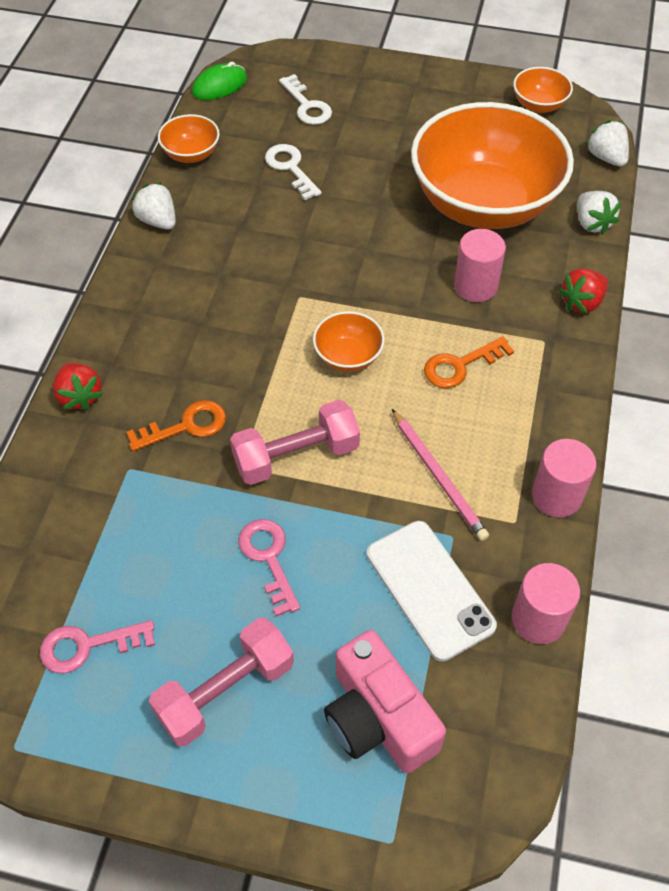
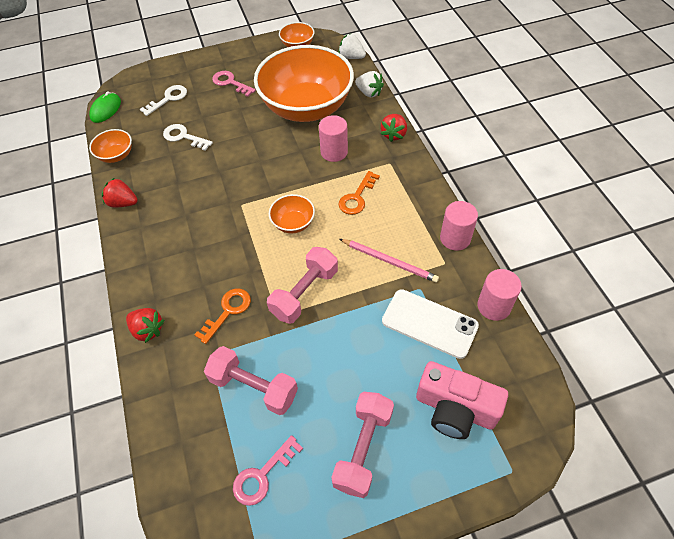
camera: 30 degrees left, 0 degrees up
(151, 536) = (253, 387): none -> pink dumbbell
(158, 221) = (123, 203): white strawberry -> red strawberry
(268, 558) = (331, 358): pink key -> pink key (230, 83)
(307, 106) = (168, 99): white key -> white key turned 75 degrees counterclockwise

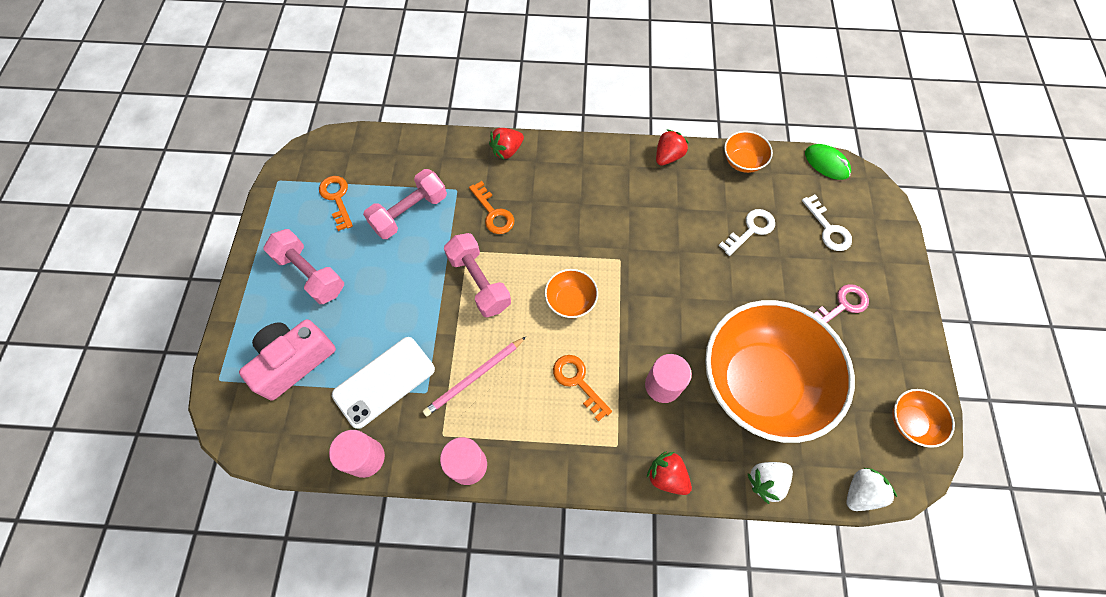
camera: 110 degrees right, 10 degrees up
(262, 475) = (337, 198): pink key -> orange key

